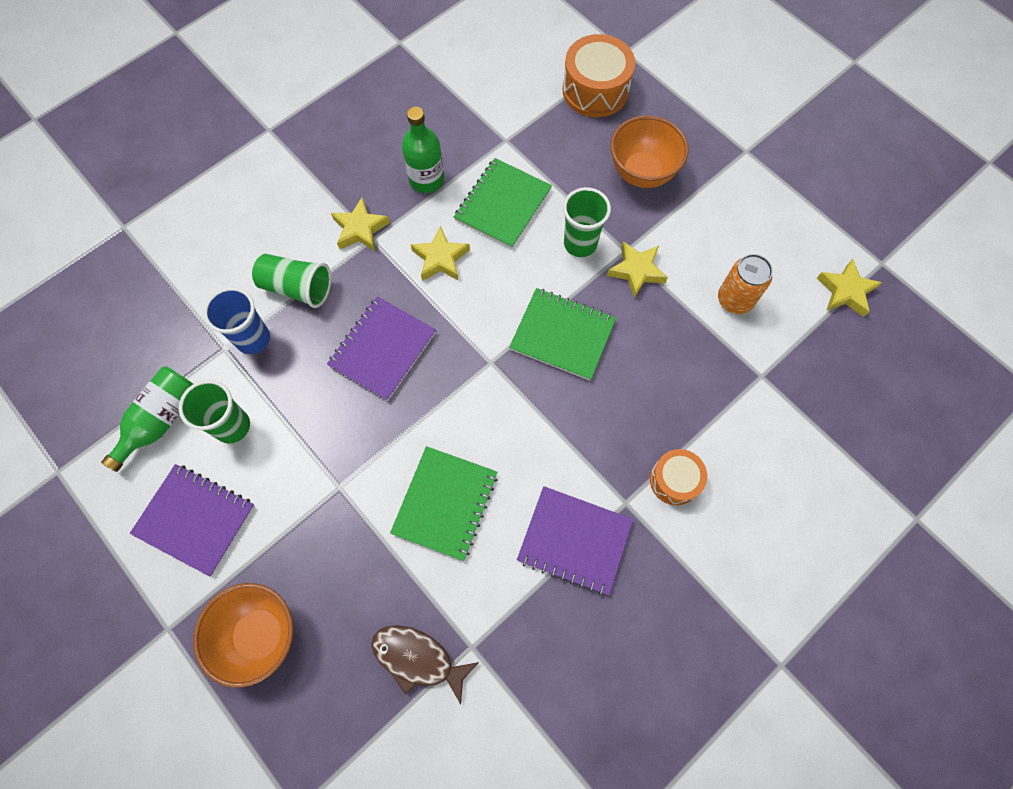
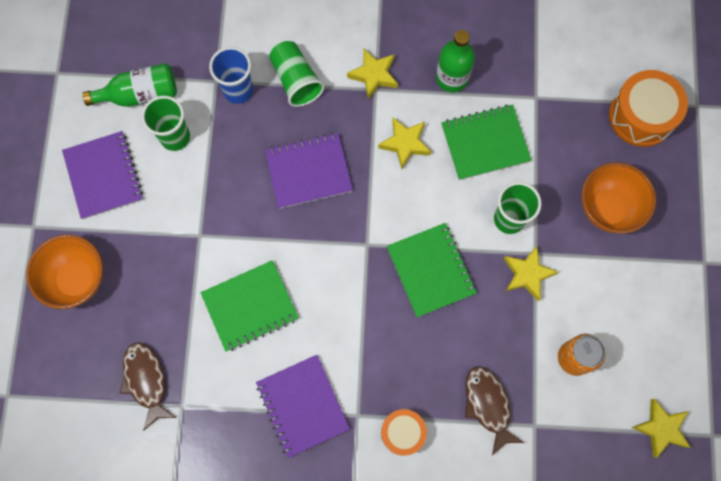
camera: 45 degrees right, 5 degrees up
(713, 394) = (488, 405): none -> brown fish

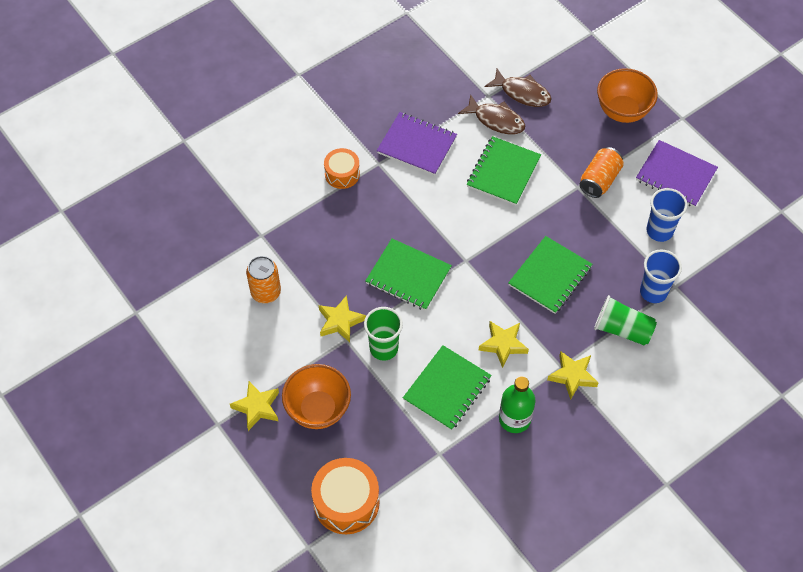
camera: 140 degrees right, 15 degrees down
(140, 94) = (713, 239): green bottle -> none
(173, 226) = (599, 180): none -> orange can
(175, 137) = (659, 231): green cup -> blue cup
(308, 171) = (550, 276): purple notebook -> green notebook
(488, 405) = (301, 225): brown fish -> brown fish (496, 120)
(661, 428) = (174, 292): yellow star -> yellow star (257, 407)

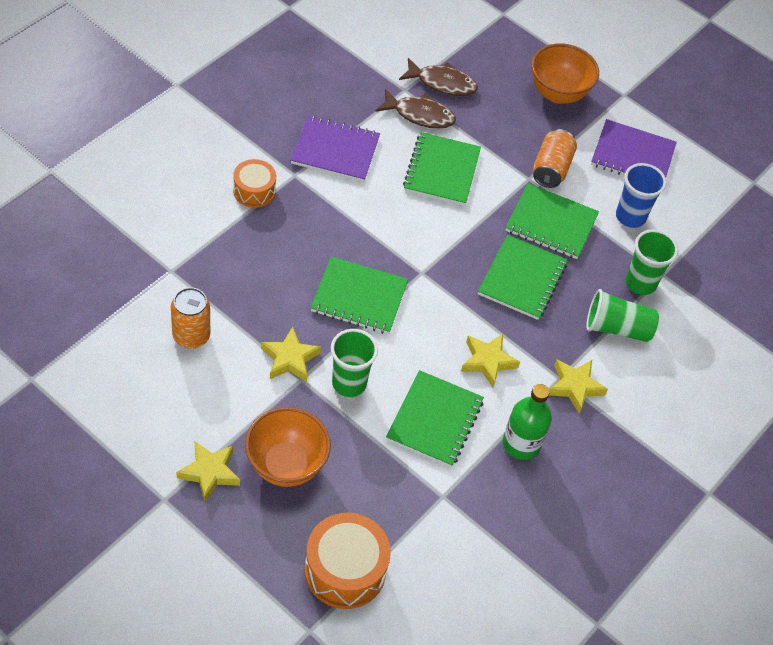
camera: 20 degrees left, 5 degrees down
(587, 229) = (551, 223): none -> green notebook
(653, 292) = (640, 283): blue cup -> green cup

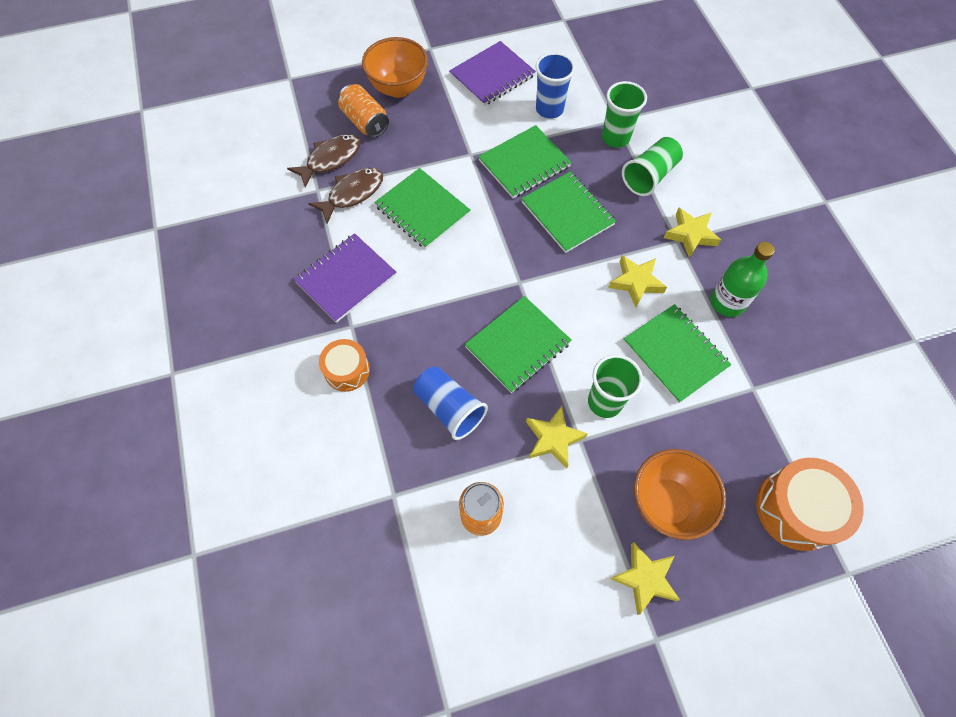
camera: 50 degrees left, 10 degrees up
(268, 274) = (449, 408): none -> blue cup
(551, 169) = (470, 134): orange can -> orange can (365, 122)

